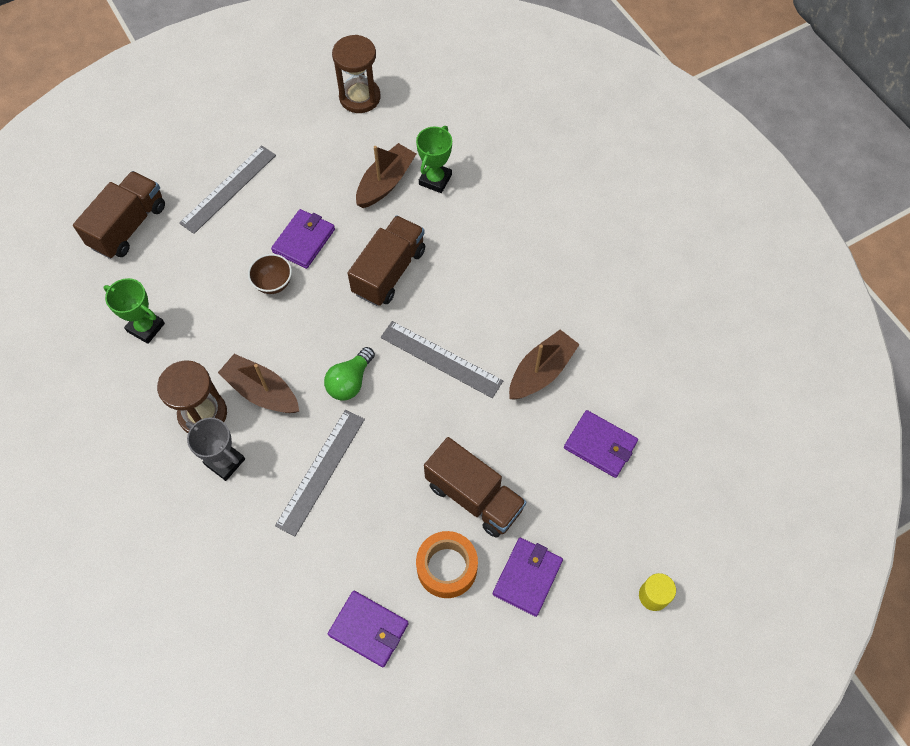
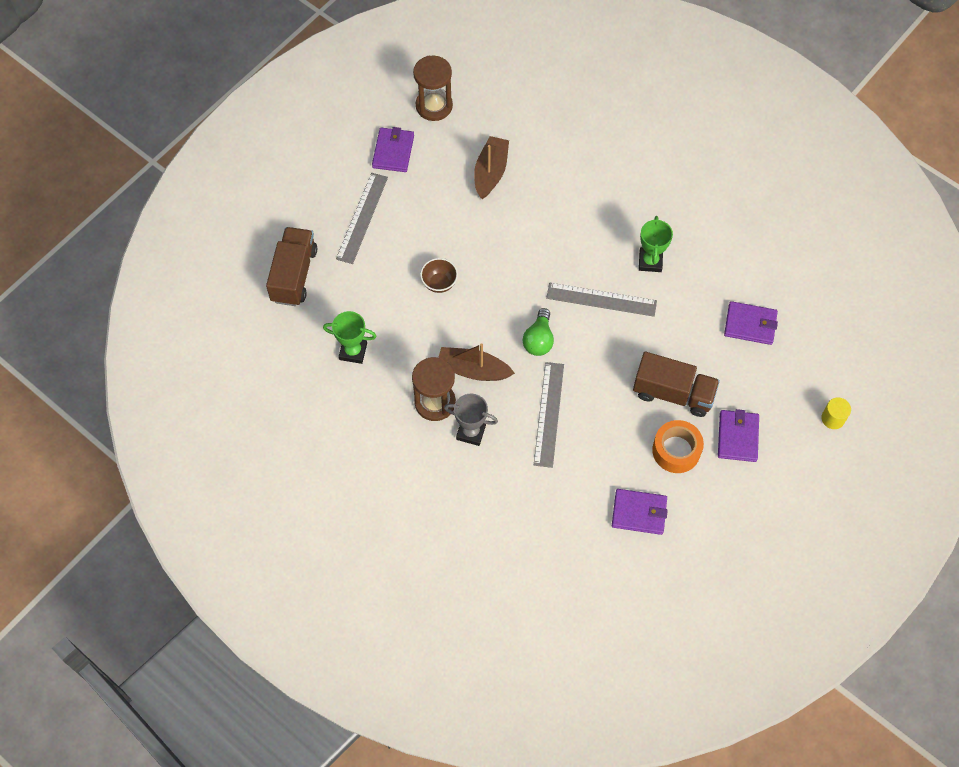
camera: 20 degrees left, 0 degrees up
(304, 240) = (447, 241): purple wallet -> purple wallet (393, 151)
(389, 271) = (528, 244): brown truck -> none
(435, 180) = (530, 157): green trophy -> green trophy (650, 261)
(541, 372) = (682, 284): brown boat -> none

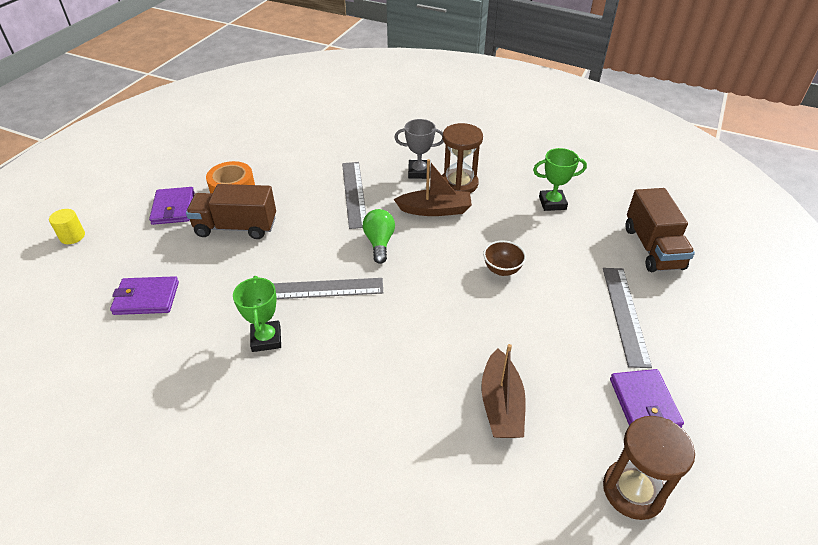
camera: 165 degrees right, 20 degrees down
(639, 513) = (264, 152): purple wallet -> none

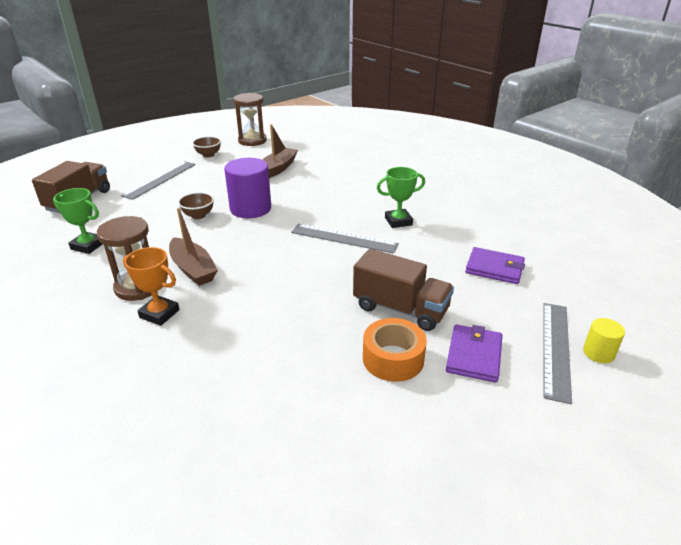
camera: 155 degrees left, 10 degrees down
(266, 339) = (398, 221): green trophy -> green trophy turned 60 degrees clockwise
(354, 194) = (253, 309): grey ruler -> grey ruler (556, 348)
(379, 243) = (270, 256): green light bulb -> none
(419, 172) = (159, 314): grey trophy -> orange trophy
(435, 210) = (193, 269): brown boat -> brown boat turned 150 degrees counterclockwise
(457, 300) = (250, 208): none -> purple cylinder
(644, 403) = (208, 155): purple wallet -> brown bowl

